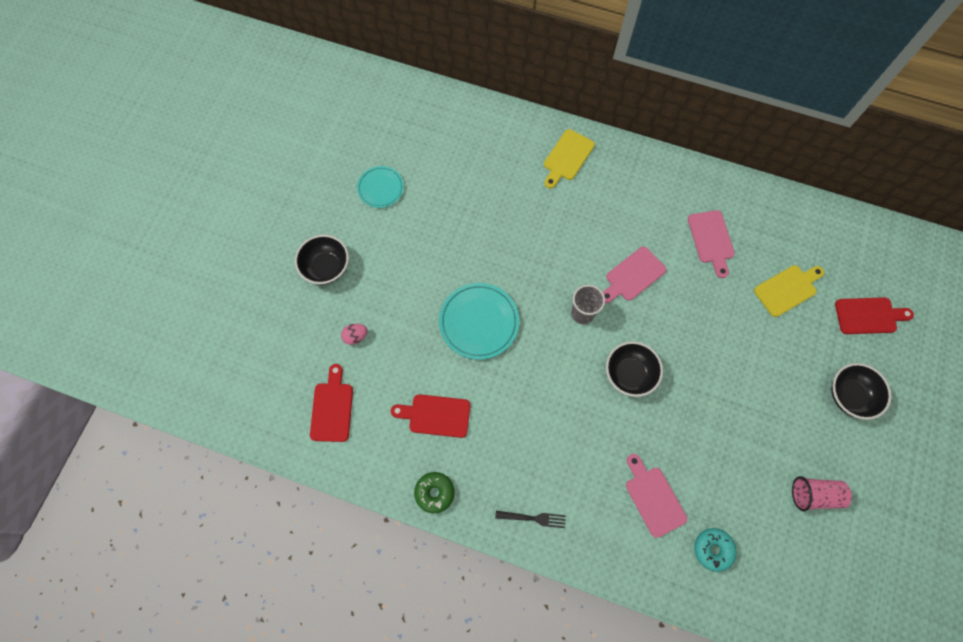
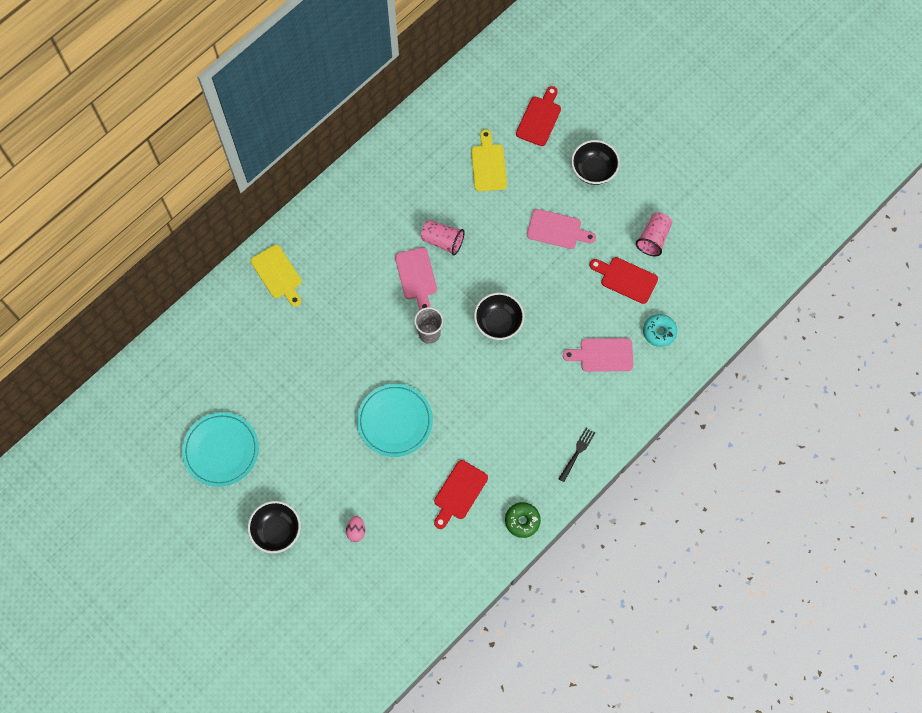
camera: 65 degrees left, 0 degrees up
(332, 408) = (411, 576): red cutting board -> red cutting board (626, 279)
(380, 188) = (221, 450): turquoise plate -> turquoise plate, size x1.59
(682, 282) = (442, 241): none -> pink cup
(711, 240) = (417, 198): pink cutting board -> pink cutting board (557, 230)

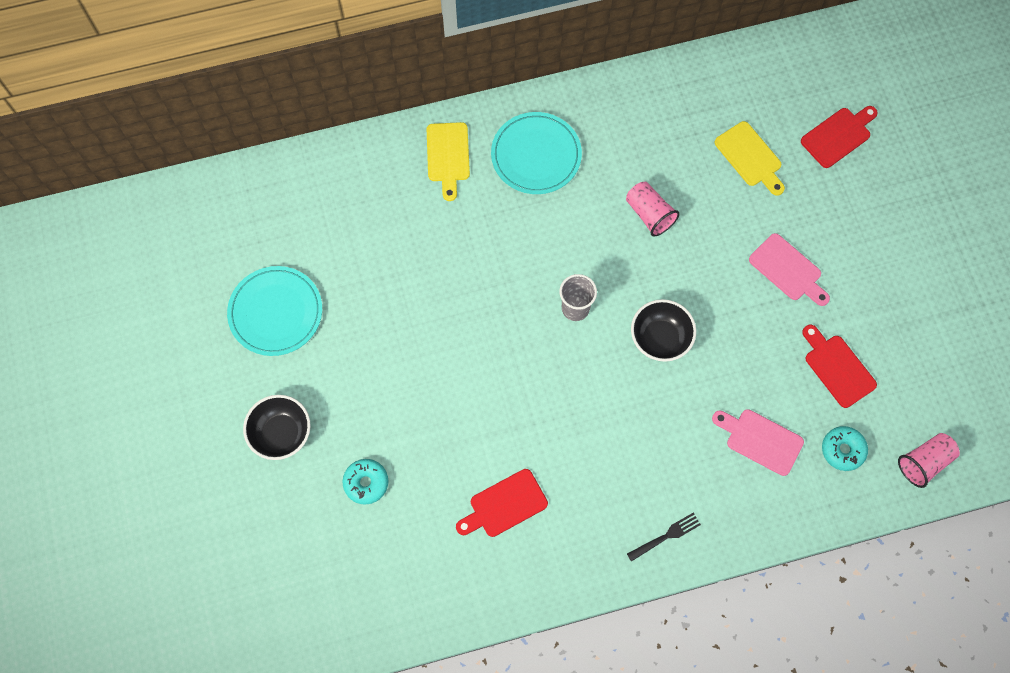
camera: 30 degrees right, 0 degrees up
(356, 531) = (366, 483): pink egg -> turquoise donut
(395, 421) = (480, 384): turquoise plate -> turquoise plate (536, 155)
(416, 276) = (597, 238): pink cutting board -> none
(488, 165) = (750, 157): yellow cutting board -> yellow cutting board turned 120 degrees clockwise
(522, 521) = (557, 578): green donut -> none
(593, 170) = (868, 225): black bowl -> none
(653, 238) = (896, 338): pink cup -> pink cup (924, 462)

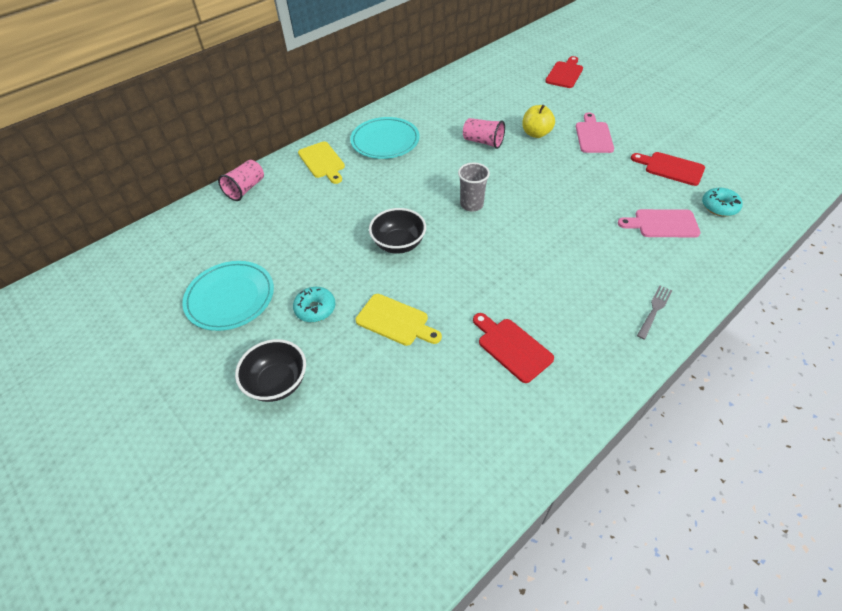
camera: 25 degrees left, 20 degrees down
(366, 483) = (379, 386): turquoise donut -> turquoise donut (315, 309)
(504, 505) = (512, 347): red cutting board -> red cutting board turned 105 degrees clockwise
(660, 338) = (544, 198): black bowl -> black bowl (398, 244)
(666, 536) = (654, 310): black fork -> grey fork
(721, 231) = (536, 133): none -> yellow apple
(750, 157) = (523, 98): yellow cutting board -> yellow cutting board (395, 321)
(788, 270) = (593, 136): pink cutting board -> pink cutting board turned 105 degrees counterclockwise
(924, 462) = (774, 192): pink cup -> pink cup (246, 189)

